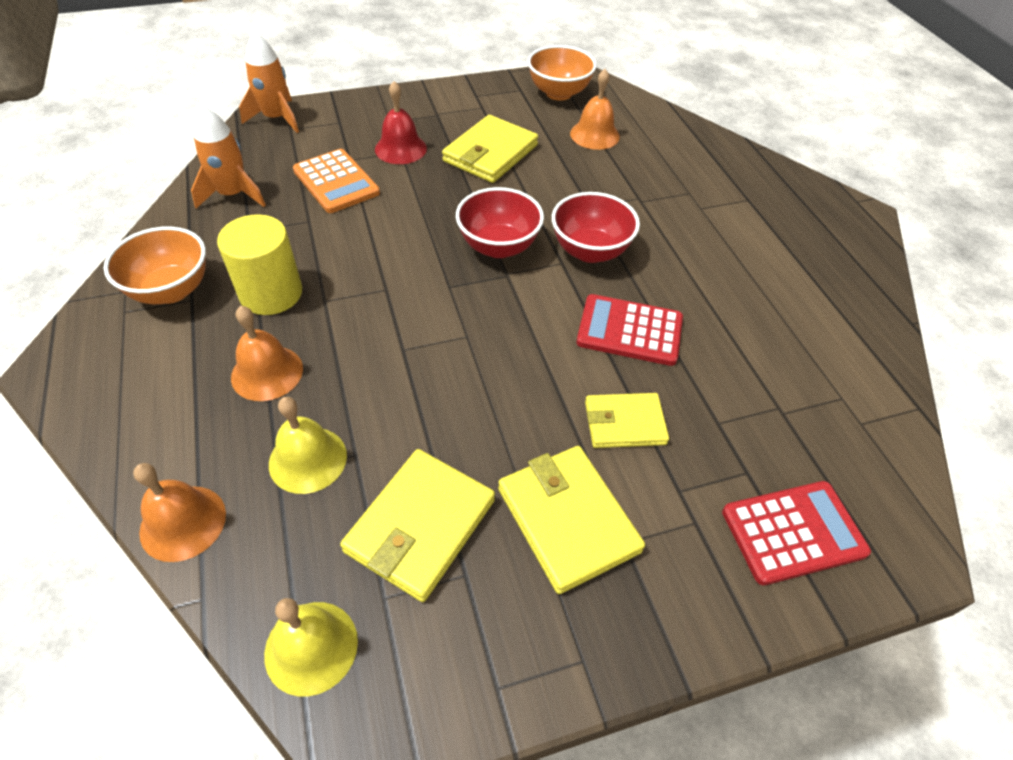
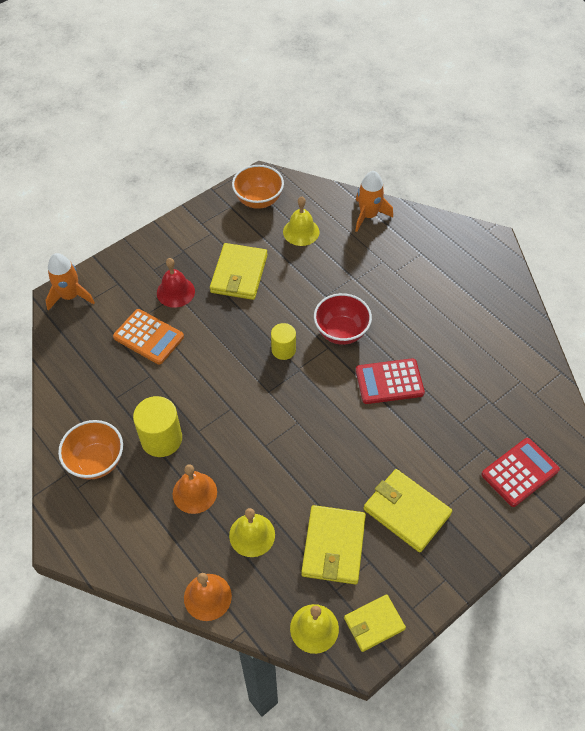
camera: 20 degrees left, 5 degrees up
(233, 194) = (85, 373): orange rocket -> orange rocket (368, 215)
(498, 246) = (283, 350): red bowl -> yellow cylinder
(594, 135) = (301, 232): orange bell -> yellow bell
(624, 423) = (411, 443): yellow wallet -> yellow wallet (374, 624)

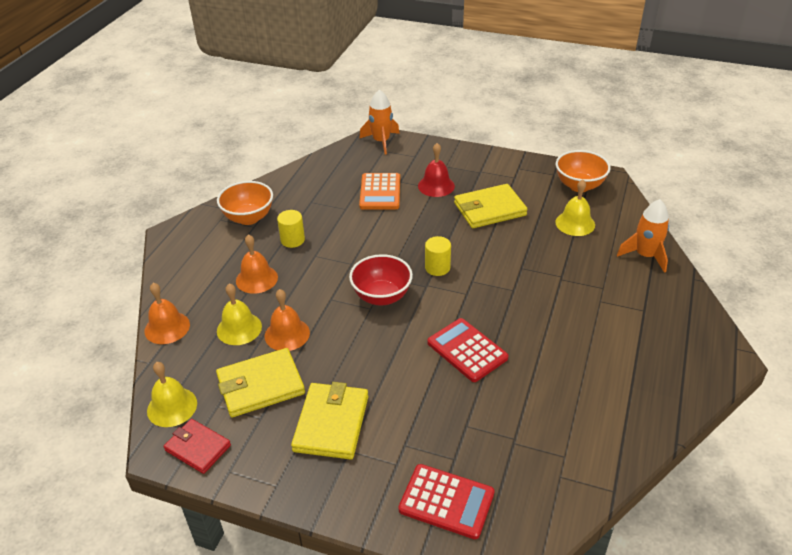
camera: 60 degrees right, 15 degrees down
(161, 439) = (292, 240): yellow cylinder -> yellow cylinder, size x0.63
(285, 499) = (287, 334): none -> orange bell
(341, 332) = (491, 294): red bowl -> red bowl (381, 296)
(374, 624) = (198, 448): yellow wallet -> red wallet

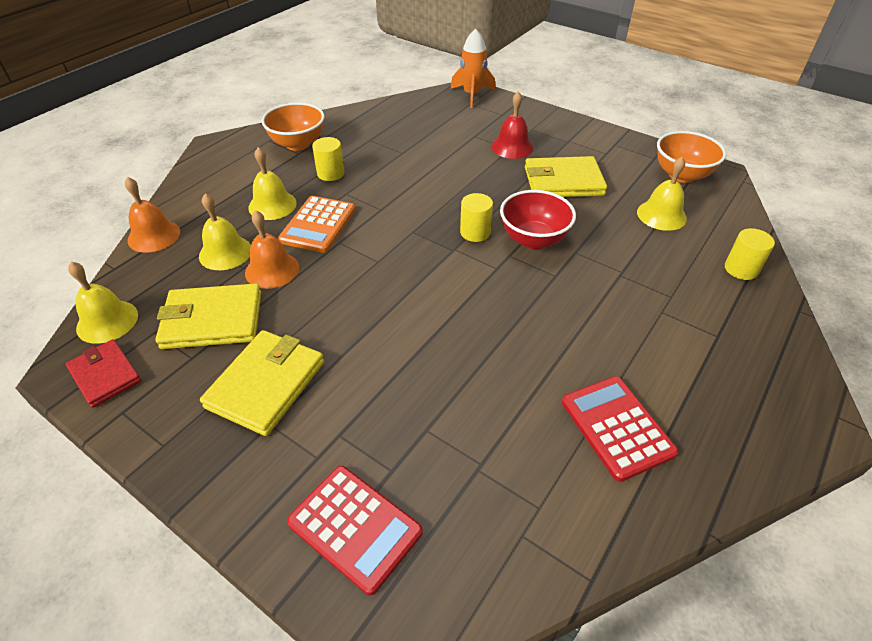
camera: 15 degrees right, 5 degrees up
(256, 279) = (272, 205): orange bell -> yellow bell
(380, 192) = (447, 143): orange calculator -> orange calculator (318, 225)
(381, 296) = (396, 251): red bowl -> red bowl (533, 239)
(467, 350) = (468, 335): red calculator -> red calculator (616, 427)
(645, 255) = (741, 269): orange rocket -> yellow cylinder

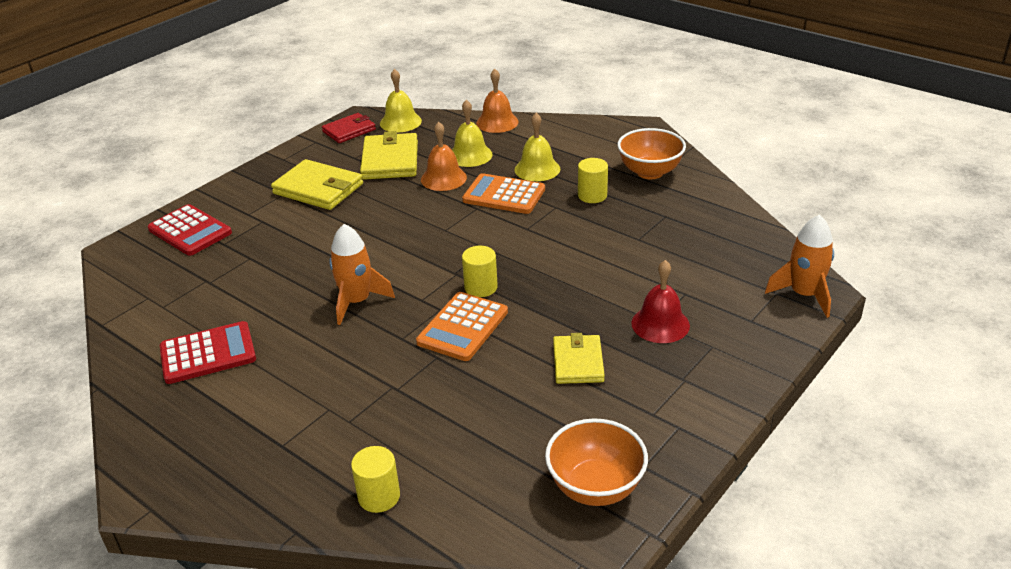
camera: 95 degrees right, 10 degrees down
(355, 527) = (190, 231): red calculator -> red calculator turned 90 degrees counterclockwise
(506, 313) = (357, 302): none -> orange rocket
(533, 239) = (463, 327): red bowl -> orange calculator
(563, 181) = (578, 362): yellow wallet -> yellow wallet, size x0.65
(661, 215) = (498, 443): yellow bell -> none

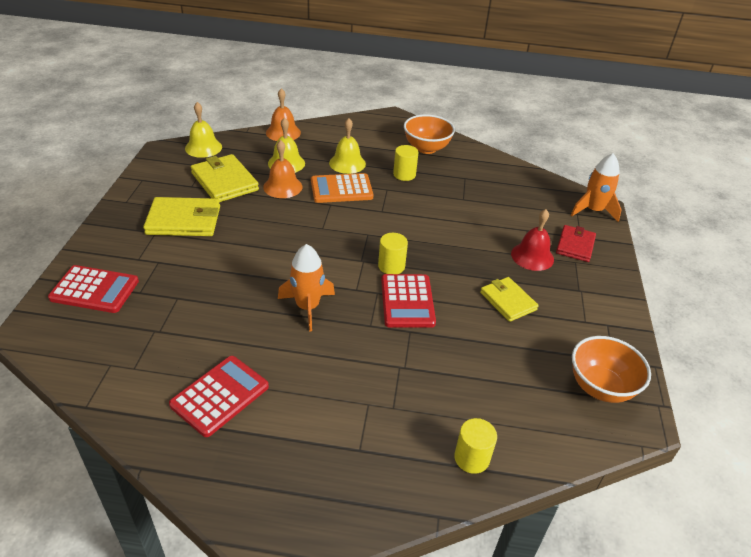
camera: 35 degrees left, 5 degrees up
(349, 130) = (164, 164): red wallet -> red wallet (575, 245)
(463, 327) = (407, 301): orange calculator -> red calculator

